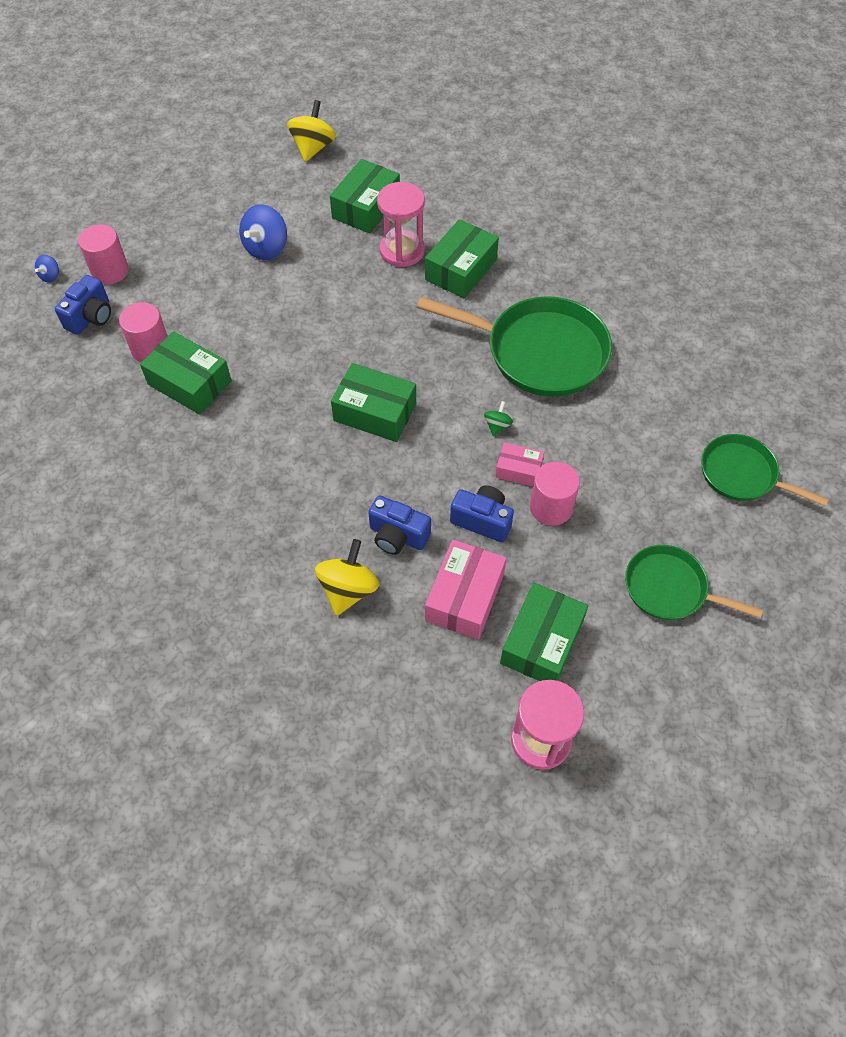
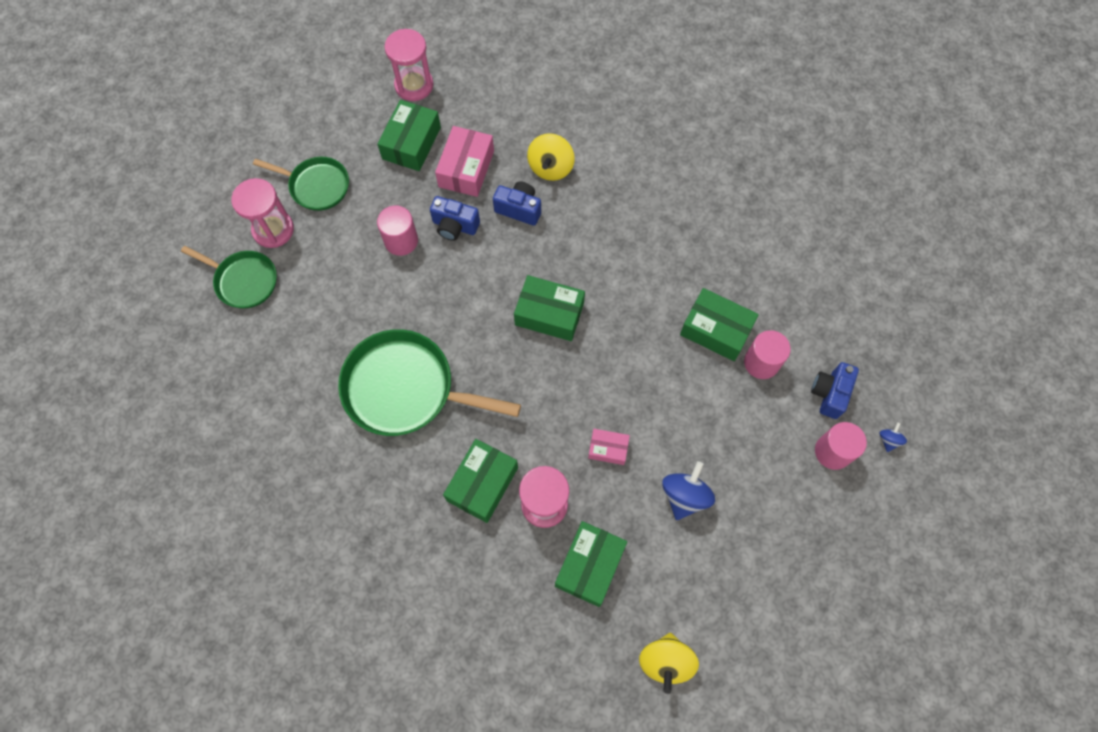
camera: 175 degrees right, 10 degrees up
(497, 425) = (444, 309): green spinning top -> none
(518, 470) = (426, 270): pink box -> pink box (608, 449)
(718, 534) = (273, 230): none -> pink hourglass

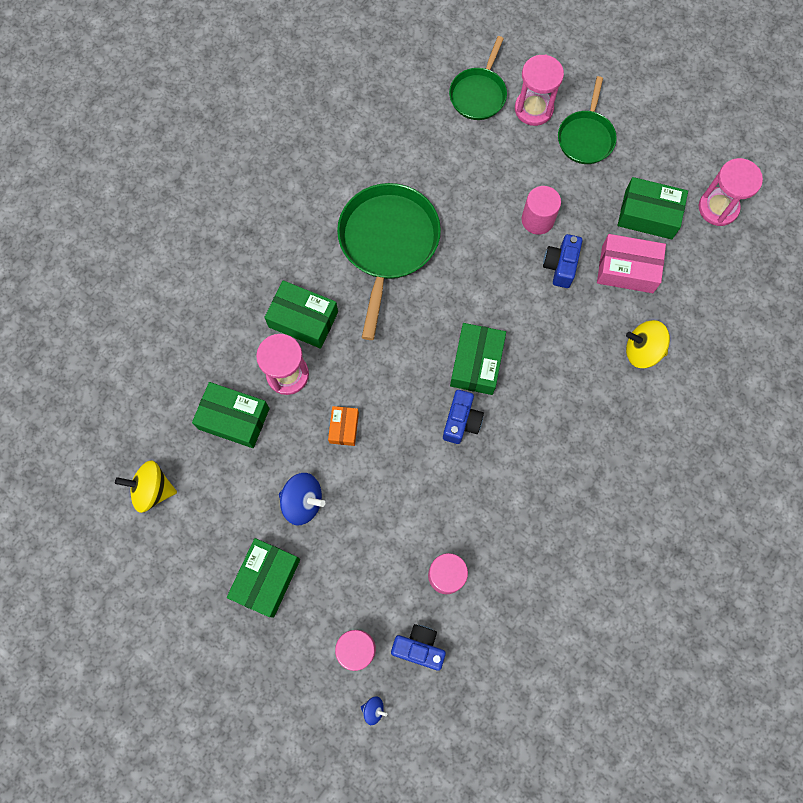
camera: 85 degrees right, 5 degrees up
(519, 209) = (588, 324): blue camera -> blue camera (461, 421)
(608, 449) = (344, 428): pink box -> orange box
(716, 330) = (477, 527): green box -> green box (266, 578)

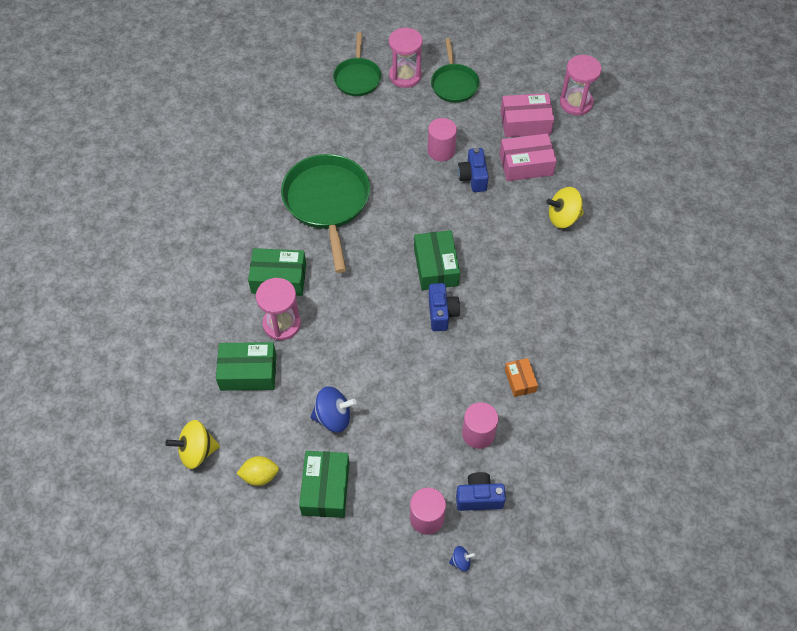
camera: 20 degrees left, 15 degrees down
(206, 540) = (260, 476): none -> yellow lemon
(344, 428) = (346, 349): orange box -> orange box (520, 380)
(648, 214) = (525, 122): green box -> pink box

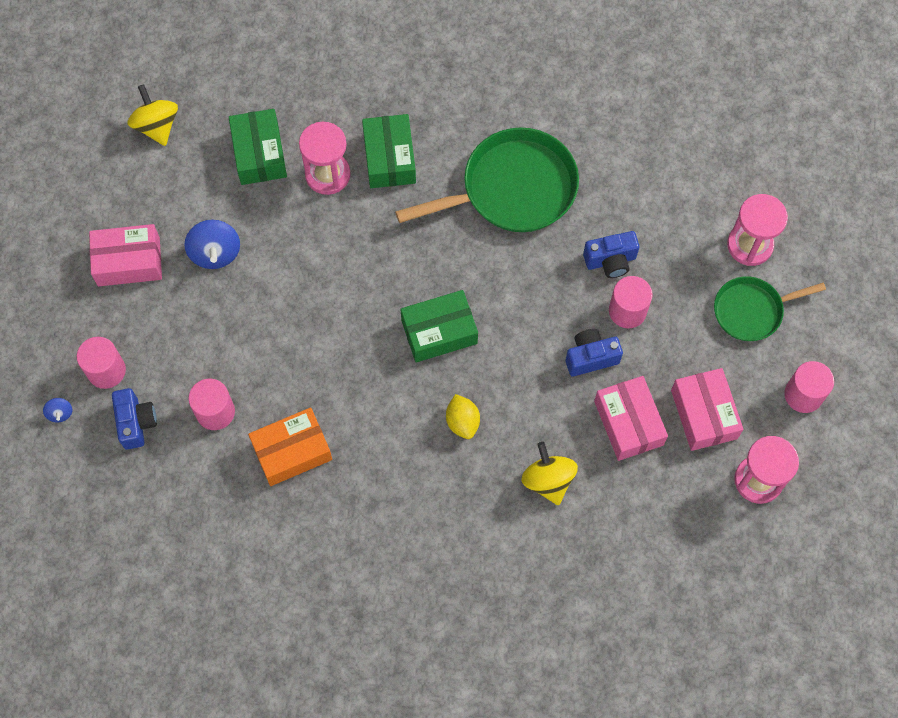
camera: 80 degrees right, 10 degrees up
(260, 476) = (136, 193): yellow lemon -> yellow lemon (462, 422)
(325, 489) = (129, 261): green box -> pink box
(357, 78) = (730, 186): green pan -> none
(442, 313) = (372, 348): blue camera -> blue camera (610, 261)
(519, 69) = (803, 395): none -> pink cylinder
(520, 380) = (292, 451): orange box -> orange box, size x1.73

